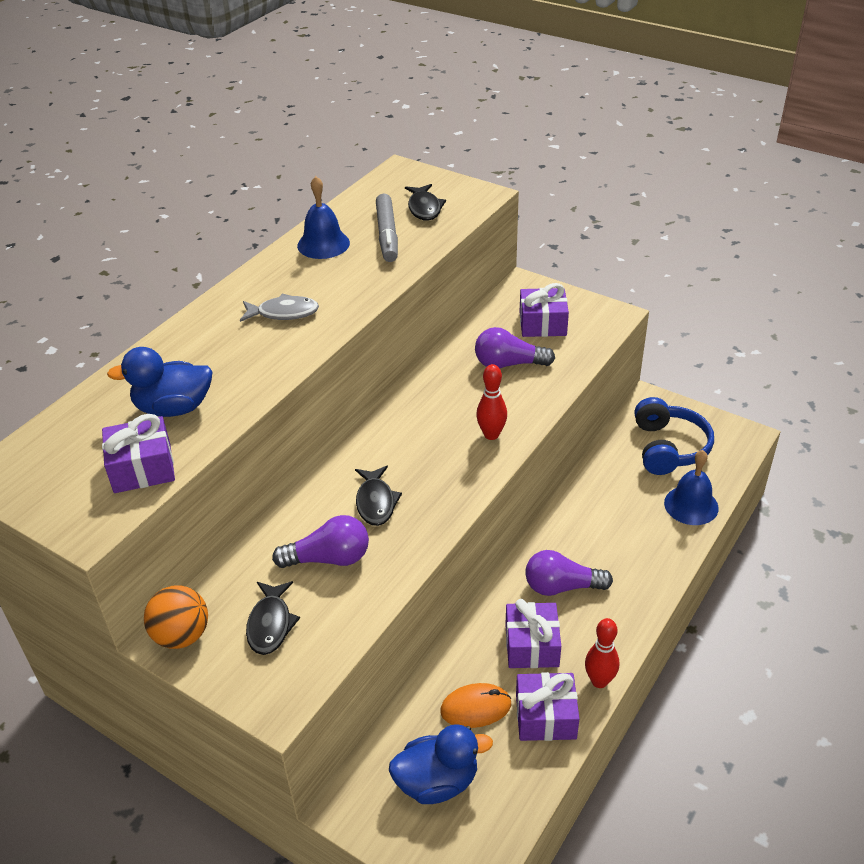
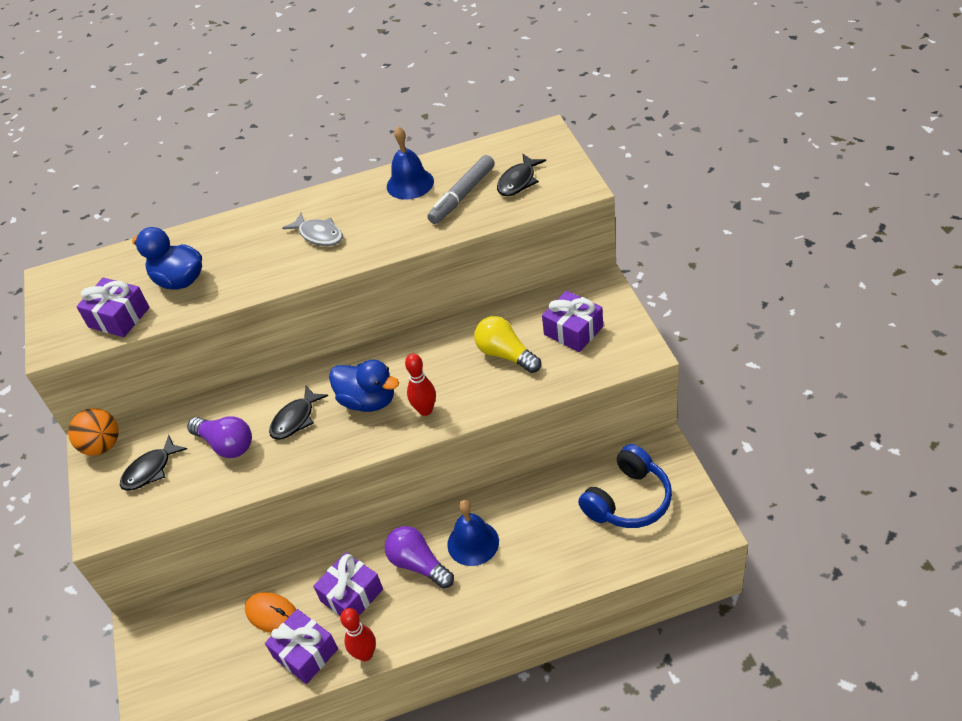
camera: 45 degrees right, 5 degrees up
(437, 782) = (200, 647): blue duck -> blue duck (368, 401)
(508, 364) = (506, 354): purple light bulb -> yellow light bulb
(691, 505) = (588, 562): blue bell -> blue bell (473, 543)

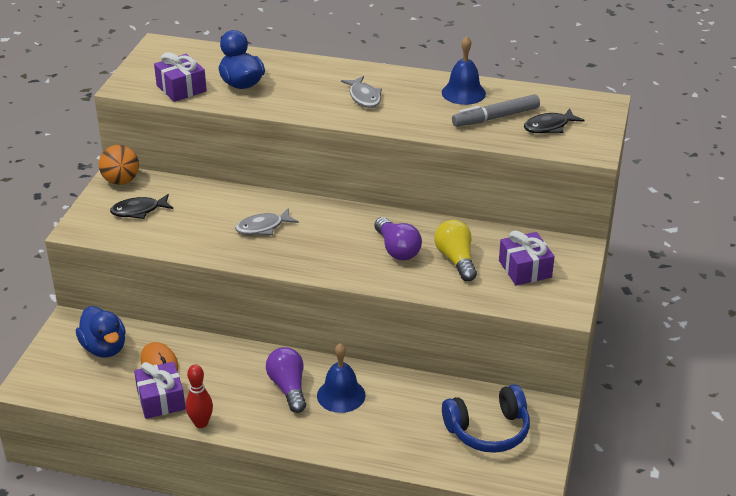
camera: 25 degrees right, 10 degrees down
(226, 444) = (202, 220): purple light bulb -> purple light bulb (397, 249)
(295, 419) = (263, 227): black fish -> grey fish
(351, 595) = (224, 381): purple gift -> none
(368, 401) = (325, 241): blue duck -> blue duck (104, 348)
(425, 410) = (361, 267): red bowling pin -> none

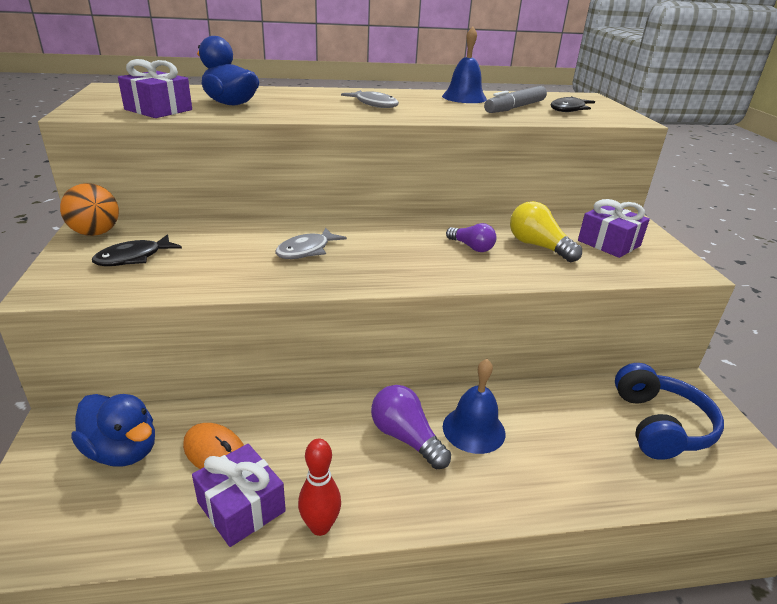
camera: 25 degrees left, 5 degrees down
(397, 249) = (471, 247): purple light bulb -> purple light bulb, size x0.66
(488, 430) = (659, 425): blue headphones -> blue headphones turned 45 degrees counterclockwise

